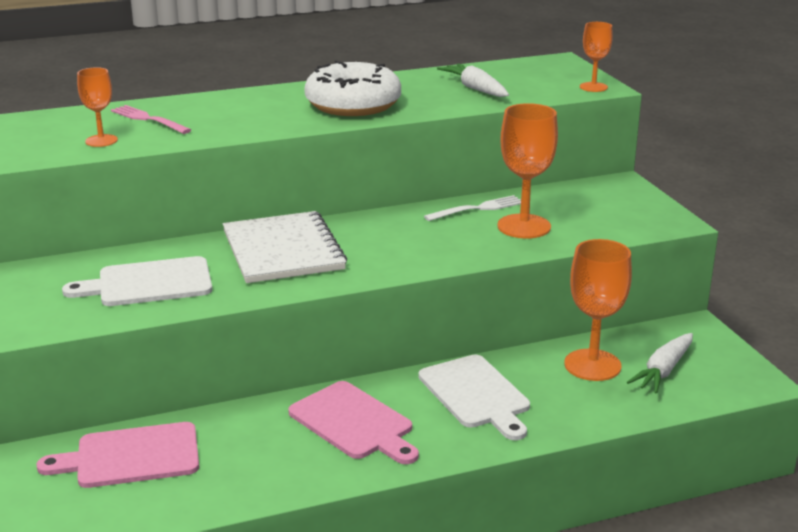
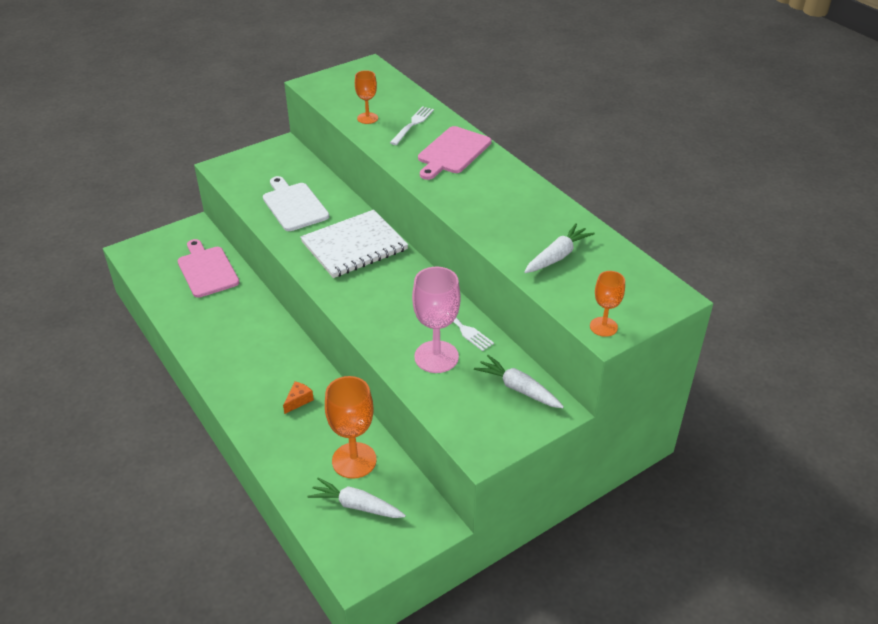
camera: 75 degrees right, 15 degrees up
(148, 119) = (412, 124): pink fork -> white fork
(353, 105) = (484, 201): white donut -> none
(354, 423) = (254, 349): pink cutting board -> pink cutting board (452, 152)
(476, 395) = (298, 400): white cutting board -> orange cheese
(524, 226) = (436, 357): orange goblet -> pink goblet
(587, 194) = (518, 388): none -> white carrot

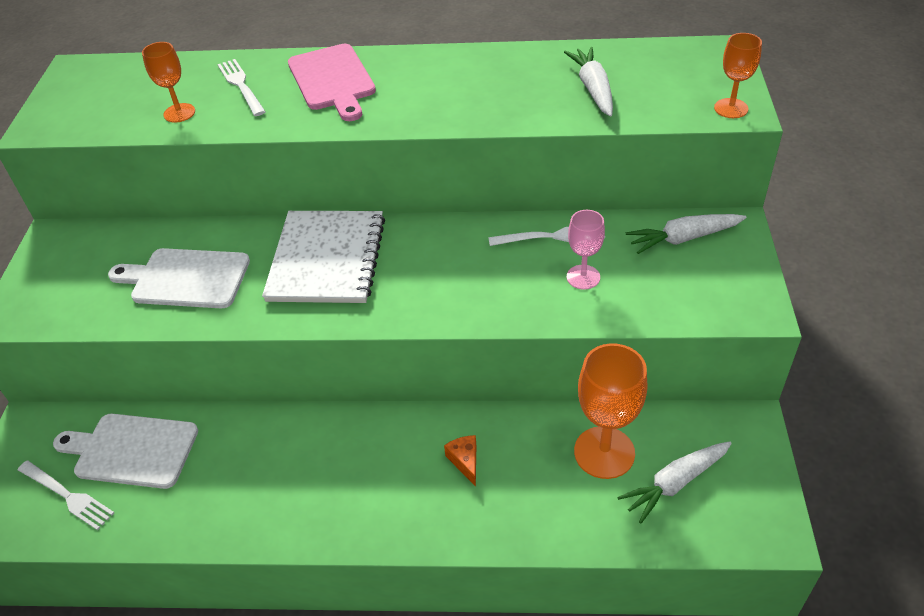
camera: 50 degrees left, 5 degrees up
(165, 266) = (67, 495): none -> white fork
(207, 270) = (131, 450): pink cutting board -> white cutting board
(436, 357) = (583, 277): pink goblet -> pink goblet, size x0.57

